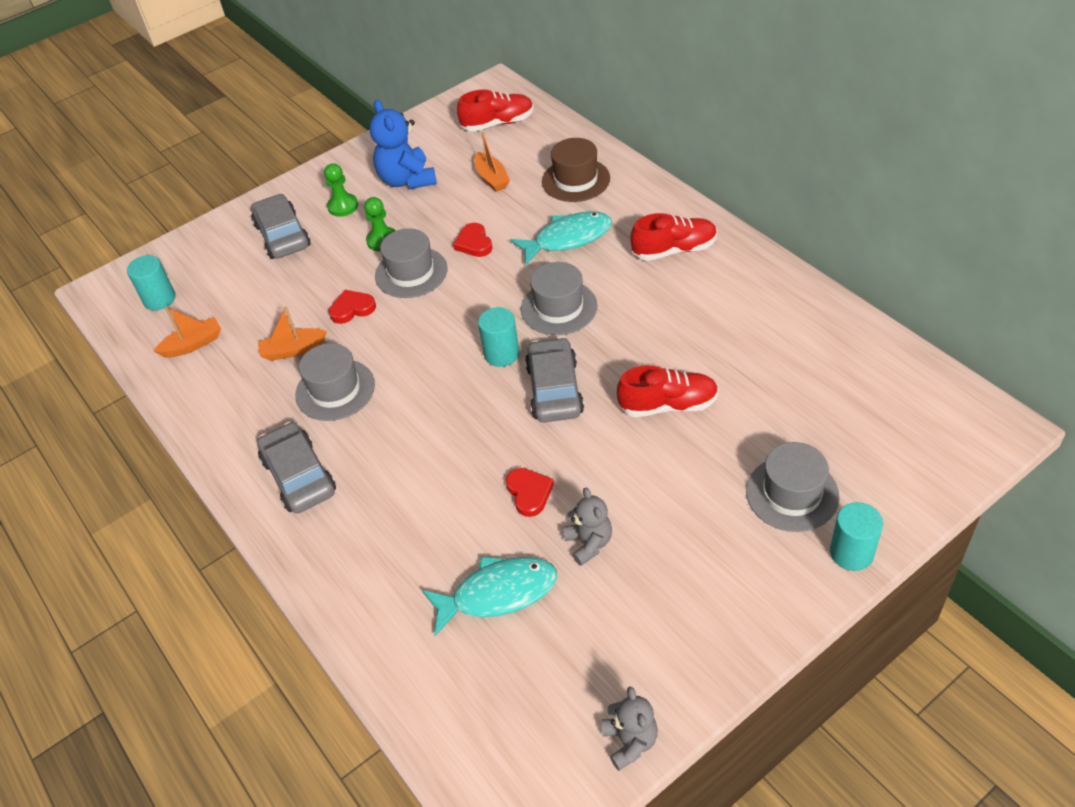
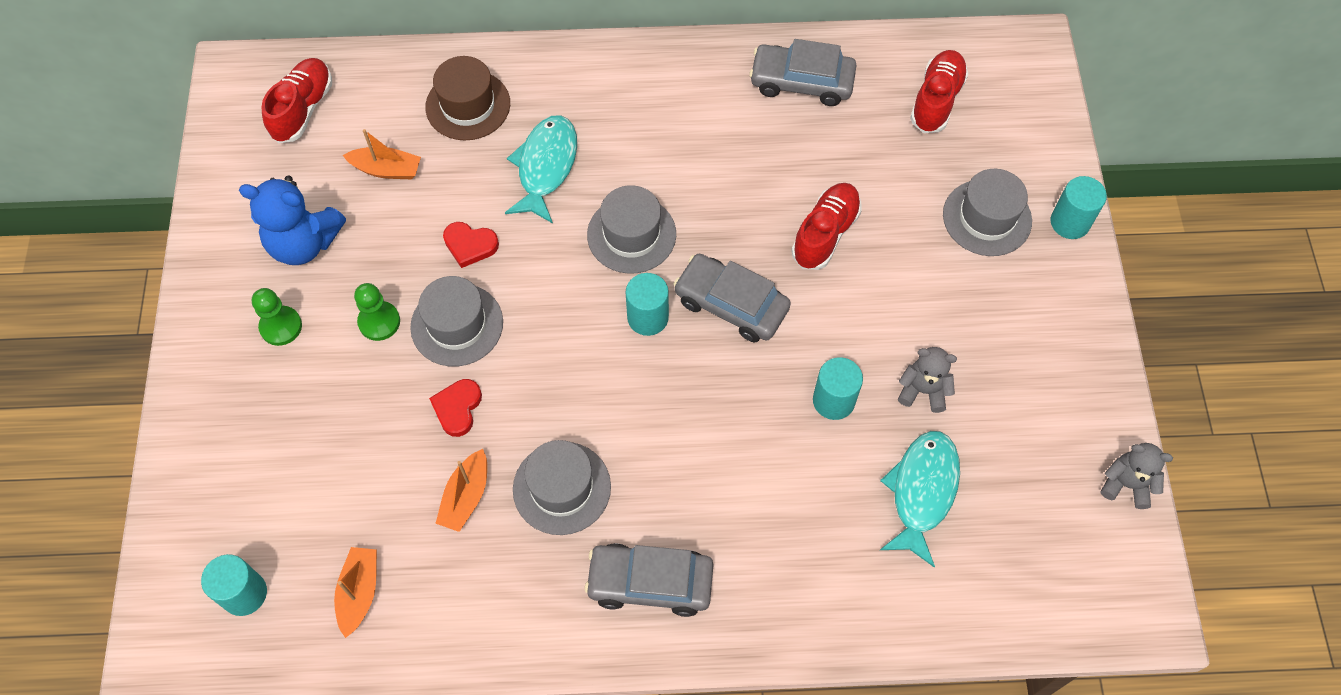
camera: 60 degrees left, 15 degrees up
(282, 235) = (267, 411): grey car -> grey car (801, 82)
(529, 493) = (833, 400): red heart -> turquoise cylinder
(674, 250) = (645, 100): red shoe -> red shoe (936, 100)

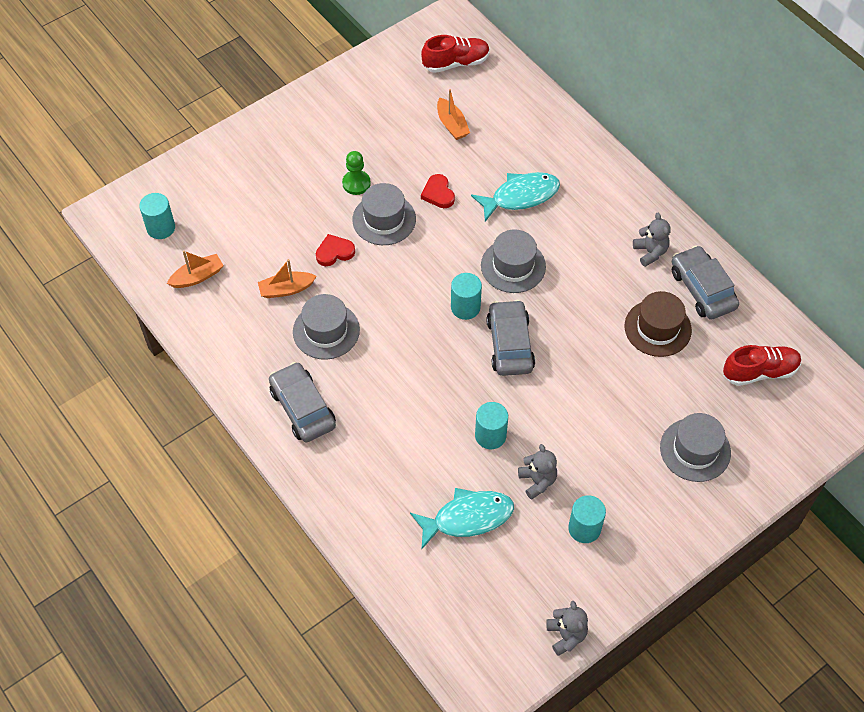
camera: 55 degrees right, 5 degrees down
(281, 326) = (317, 143): green pawn -> none
(304, 243) = (374, 119): blue teddy bear -> none
(468, 105) = (527, 134): brown hat -> brown hat (657, 328)
(719, 96) = (650, 252): none -> grey teddy bear
(825, 234) = (602, 365): red shoe -> none
(1070, 222) = (735, 501): turquoise cylinder -> turquoise cylinder (584, 528)

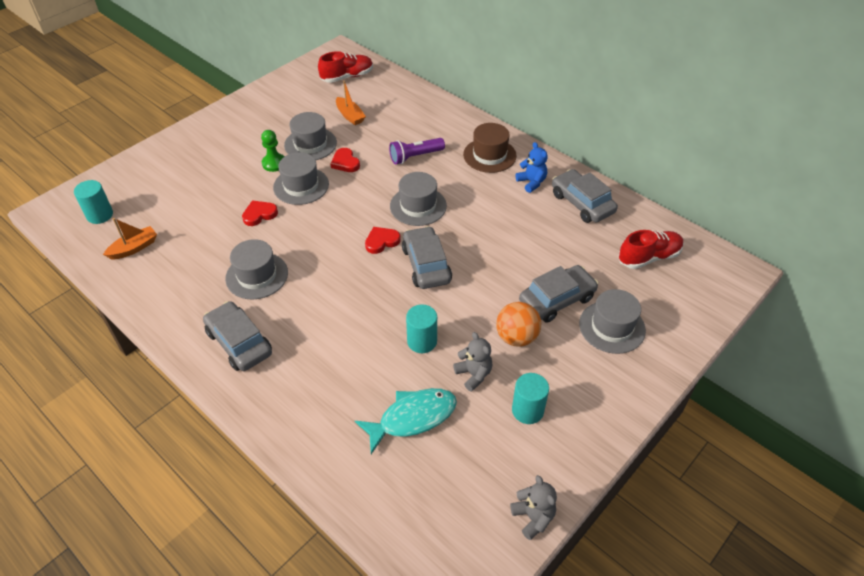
camera: 10 degrees left, 10 degrees down
(286, 289) = (217, 248): orange boat -> none
(400, 161) = (310, 144): none -> grey hat
(465, 307) = (381, 241): turquoise cylinder -> red heart
(520, 196) = (415, 157): turquoise fish -> purple flashlight
(590, 446) = (516, 337): none -> orange ball
(643, 408) = (557, 299): none -> grey car
(650, 252) = (531, 182): grey teddy bear -> blue teddy bear
(657, 328) = (552, 236): brown hat -> brown hat (489, 155)

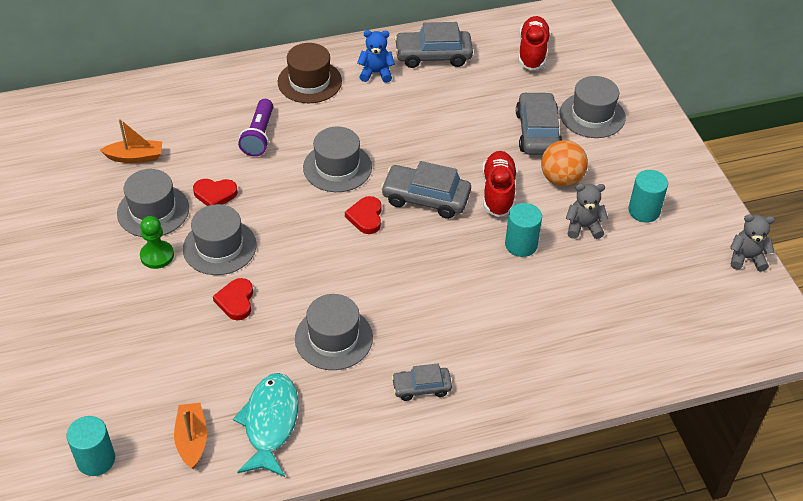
camera: 60 degrees left, 0 degrees up
(239, 343) = (421, 387): grey car -> grey car, size x0.59
(347, 77) = (57, 129): red shoe -> red shoe (498, 192)
(412, 418) = (604, 290): turquoise fish -> turquoise fish (270, 423)

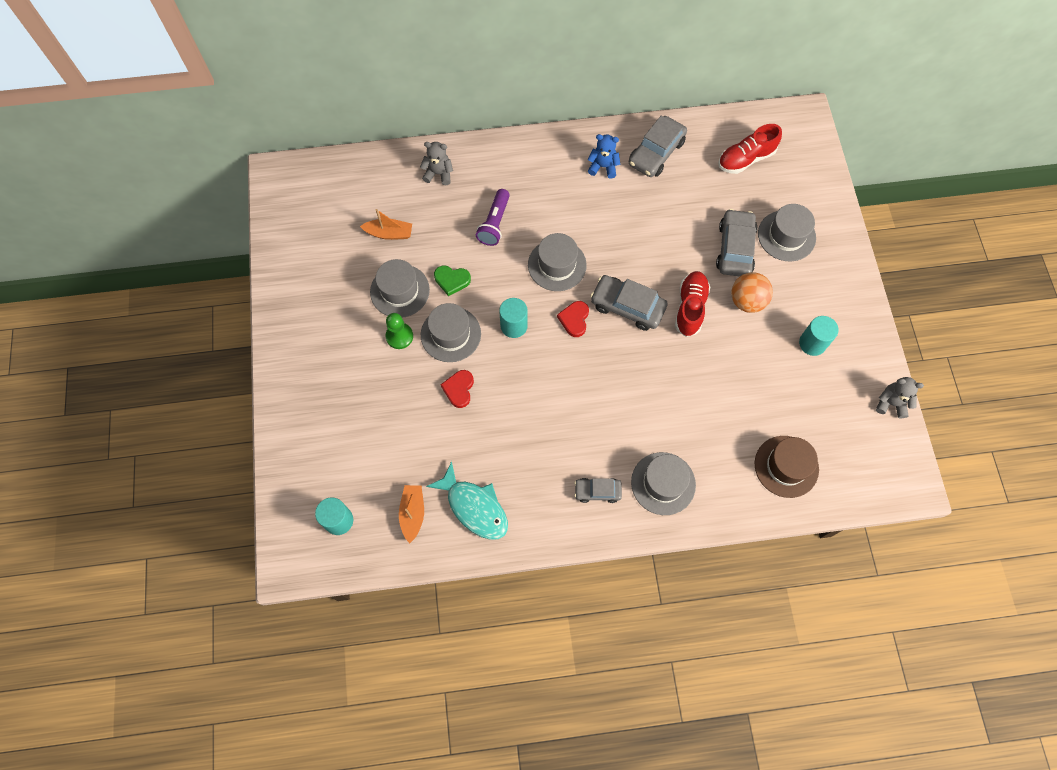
camera: 10 degrees right, 20 degrees up
(215, 194) = (452, 280): red heart -> green heart
(270, 423) = (474, 507): turquoise fish -> turquoise fish turned 120 degrees clockwise
(309, 81) = (544, 169): brown hat -> brown hat (786, 466)
(333, 338) = (533, 435): grey hat -> grey hat (663, 483)
(433, 56) = (656, 153): grey car -> grey car turned 60 degrees counterclockwise
(521, 245) = (700, 364): turquoise cylinder -> turquoise cylinder (514, 326)
(532, 52) = (746, 159): red shoe -> red shoe turned 135 degrees counterclockwise
(583, 227) = (757, 353): grey teddy bear -> grey teddy bear (438, 173)

